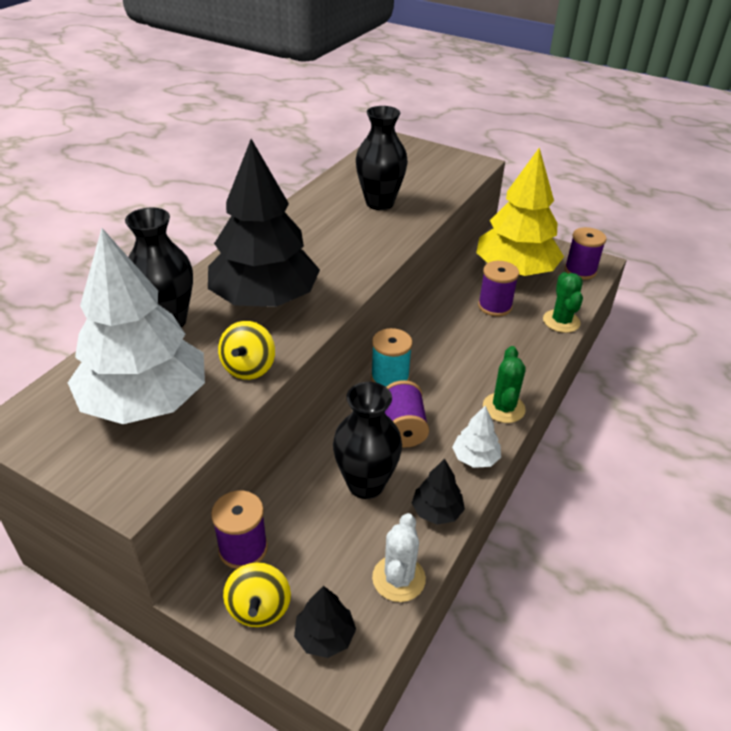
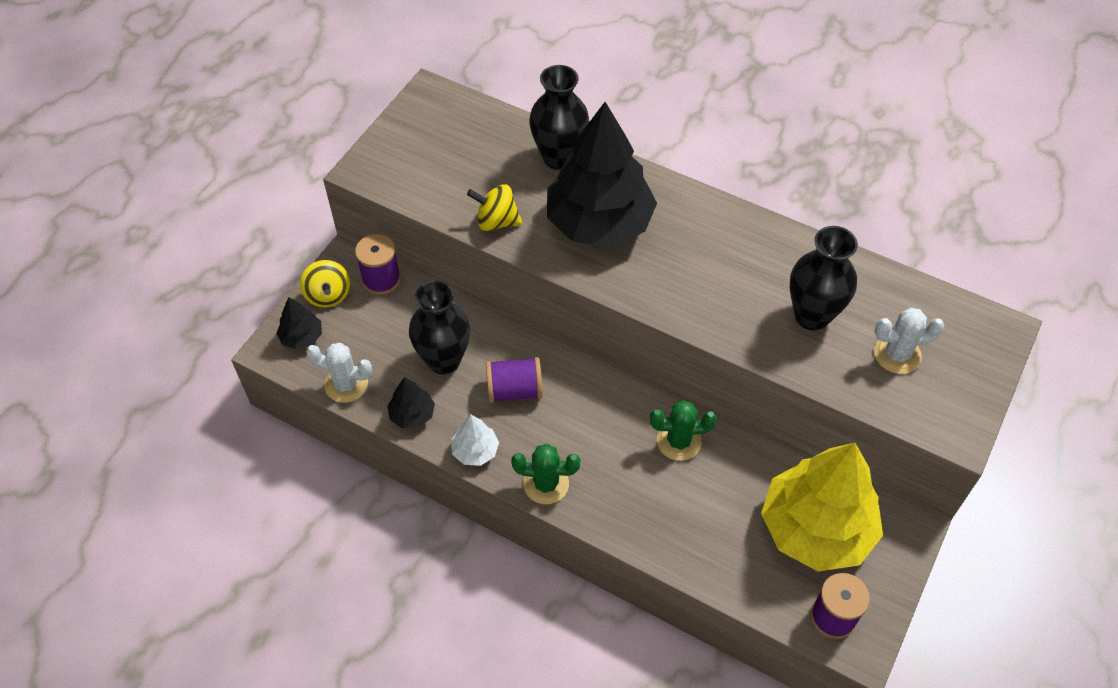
camera: 90 degrees right, 15 degrees up
(145, 401) = (454, 161): white tree -> none
(259, 608) = (328, 295): yellow spinning top -> yellow spinning top turned 105 degrees counterclockwise
(390, 378) = (586, 379): turquoise spool -> none
(414, 175) = (897, 354): none -> white cactus
(495, 306) = (729, 494): purple spool -> none
(561, 321) = (708, 569): green cactus -> green cactus (679, 441)

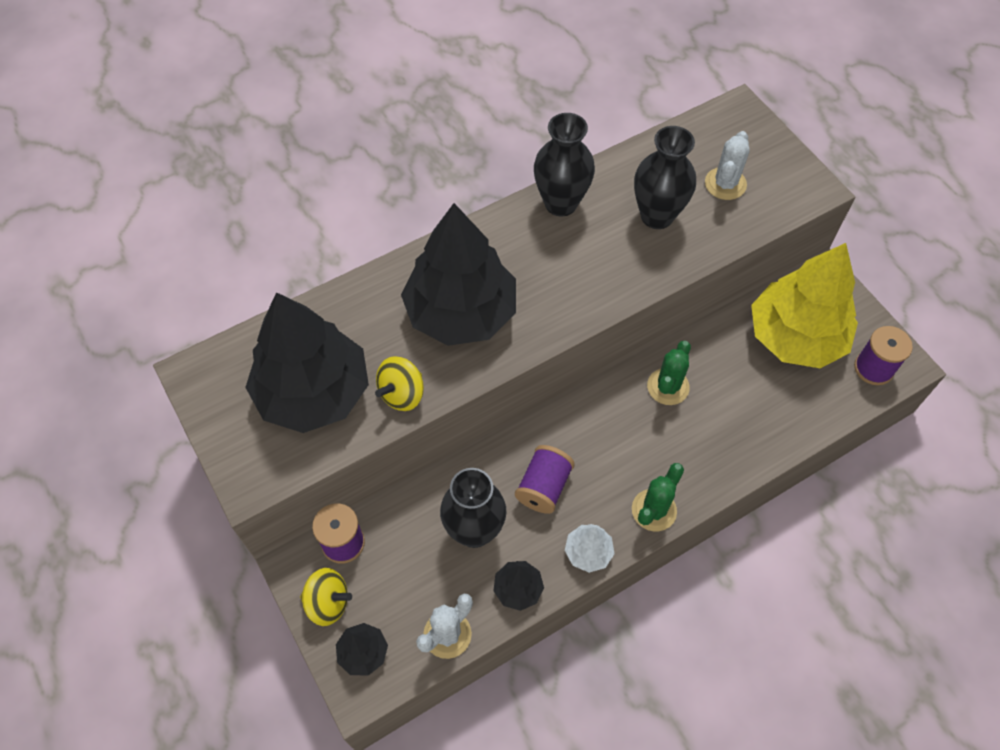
camera: 60 degrees left, 5 degrees up
(460, 167) = (313, 392): none -> black tree
(559, 157) = (362, 305): black vase -> black vase (561, 203)

